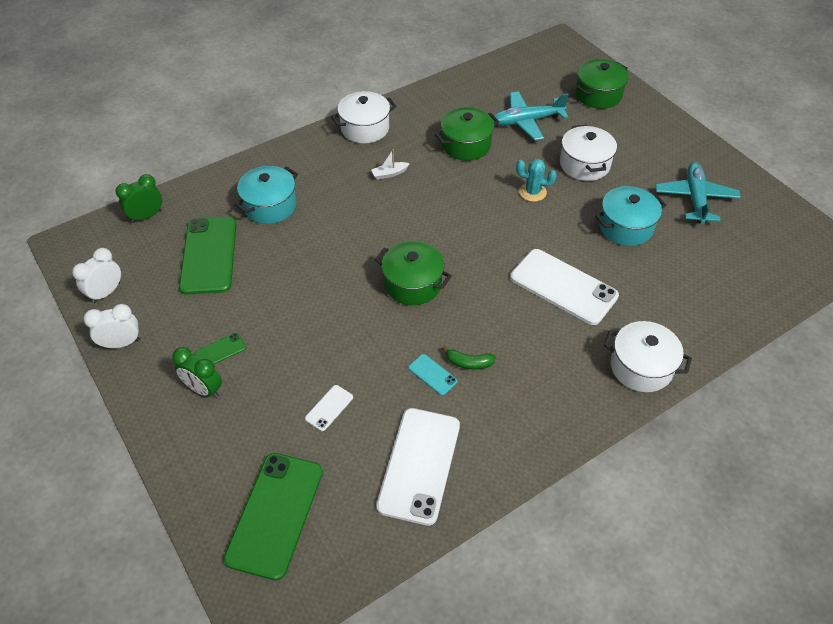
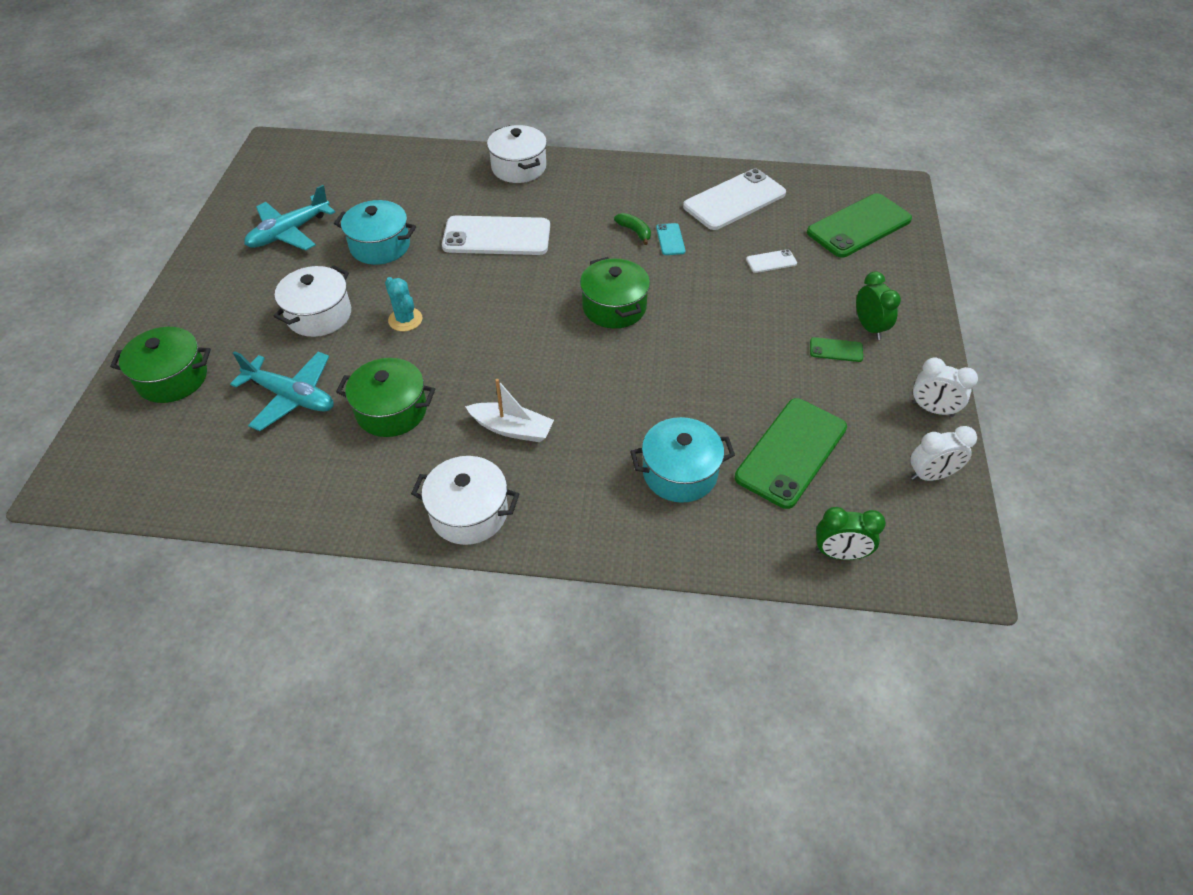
camera: 140 degrees left, 0 degrees up
(389, 174) = (512, 429): white boat -> white boat, size x1.62
(563, 287) = (496, 236): white phone -> white phone turned 75 degrees counterclockwise

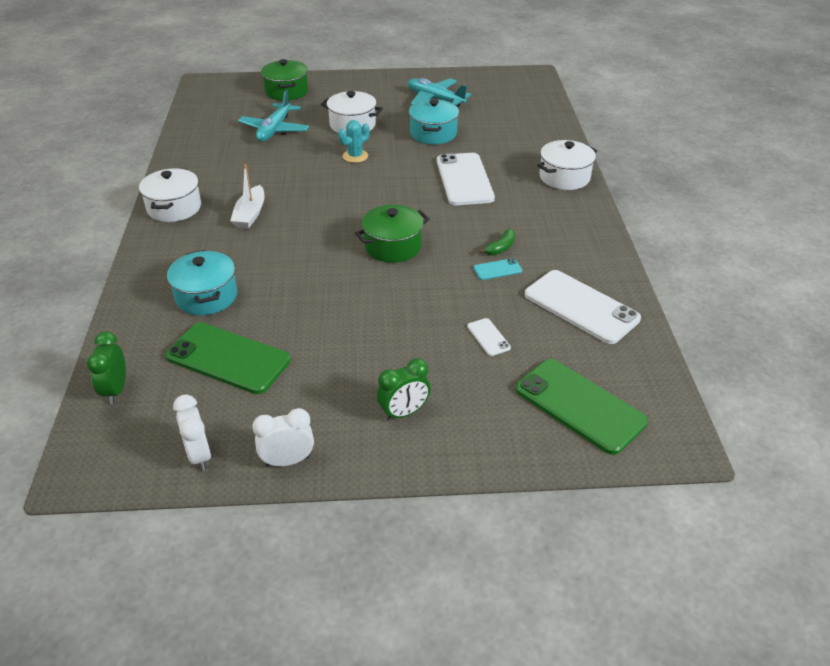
camera: 80 degrees right, 10 degrees down
(391, 411) = (265, 165): green pot -> none
(836, 350) = (364, 386): green phone -> none
(932, 409) = (287, 461): white clock -> white clock turned 60 degrees clockwise

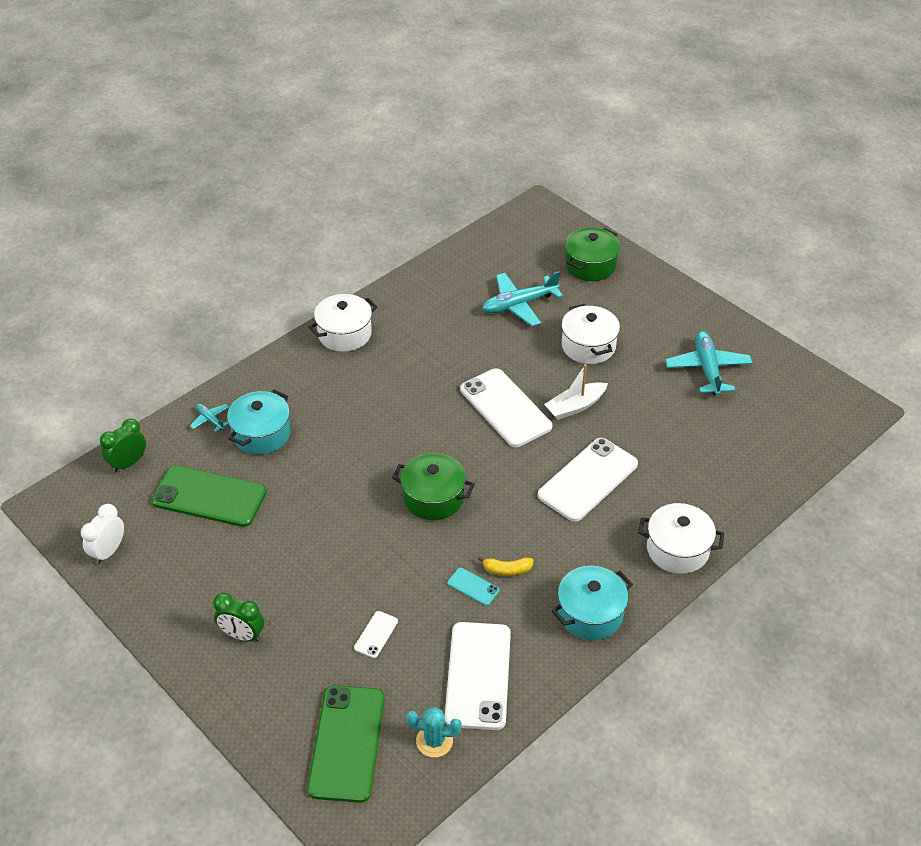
camera: 50 degrees right, 5 degrees up
(146, 316) = (210, 420): none -> turquoise plane
(228, 358) = (209, 496): green phone -> green phone turned 60 degrees counterclockwise
(250, 214) = (383, 382): white boat -> white boat (575, 406)
(287, 461) = (141, 602): white clock -> none
(355, 156) = (539, 383): turquoise cactus -> turquoise cactus (434, 741)
(356, 178) = (505, 408): none -> white phone
(433, 133) = (641, 409): turquoise pot -> turquoise pot (590, 614)
(500, 248) = (507, 570): green banana -> yellow banana

